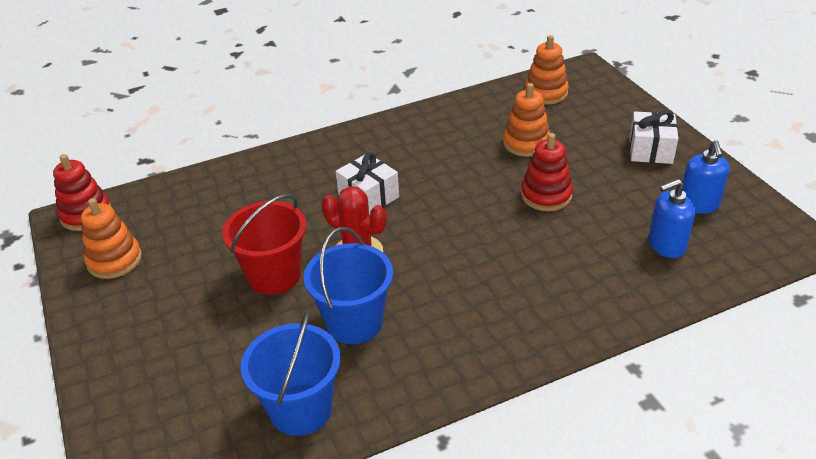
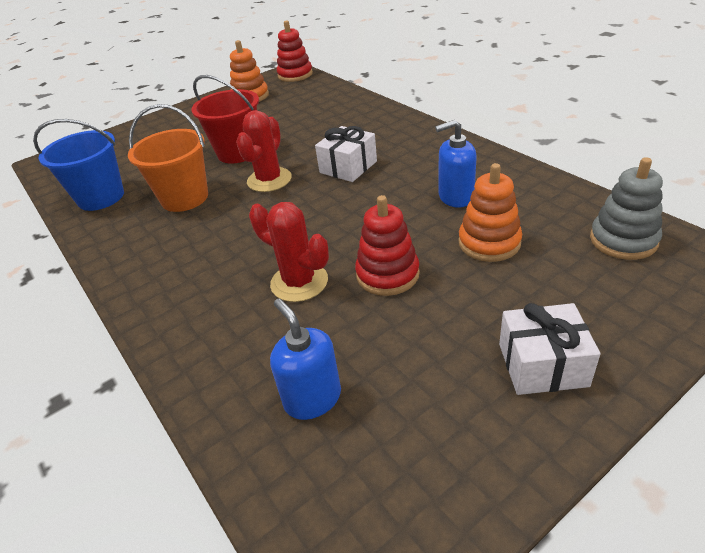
camera: 80 degrees right, 0 degrees up
(354, 322) = (185, 198): blue bucket -> orange bucket
(539, 243) = (299, 282): none -> red cactus
(546, 93) = (623, 240): orange stacking toy -> grey stacking toy
(698, 205) = (418, 434): blue soap dispenser -> blue soap dispenser (455, 197)

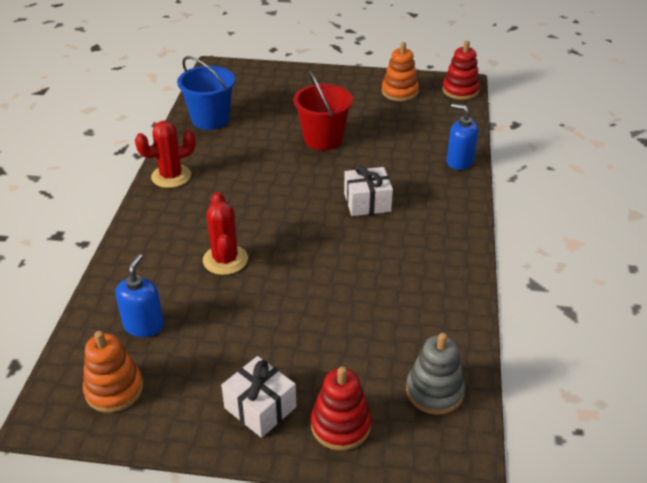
camera: 40 degrees right, 0 degrees up
(185, 198) = (248, 154): orange bucket -> none
(269, 180) = (309, 176): red cactus -> red cactus (171, 176)
(387, 274) = (272, 293): red stacking toy -> red stacking toy (340, 425)
(455, 197) = (391, 277): blue soap dispenser -> blue soap dispenser (459, 162)
(489, 243) = (356, 323): orange stacking toy -> orange stacking toy (114, 389)

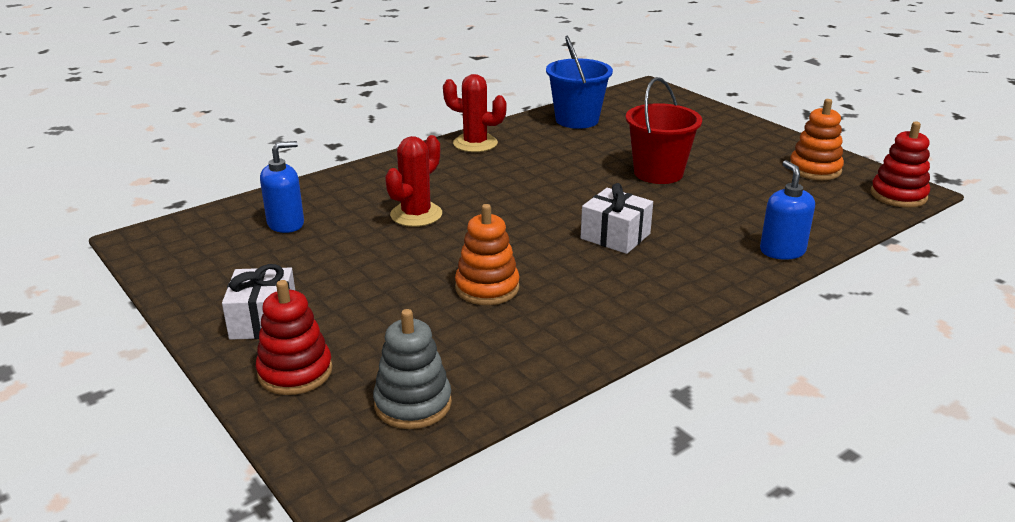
camera: 45 degrees right, 10 degrees down
(114, 389) = (200, 249): orange stacking toy -> orange stacking toy (487, 288)

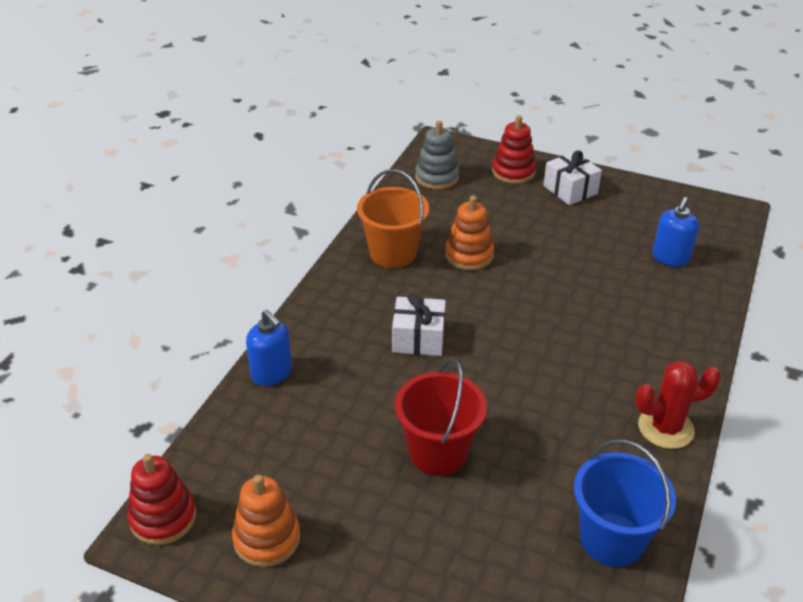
camera: 150 degrees right, 10 degrees up
(416, 215) = (593, 302): red cactus -> none
(576, 318) = (393, 253): none -> orange bucket

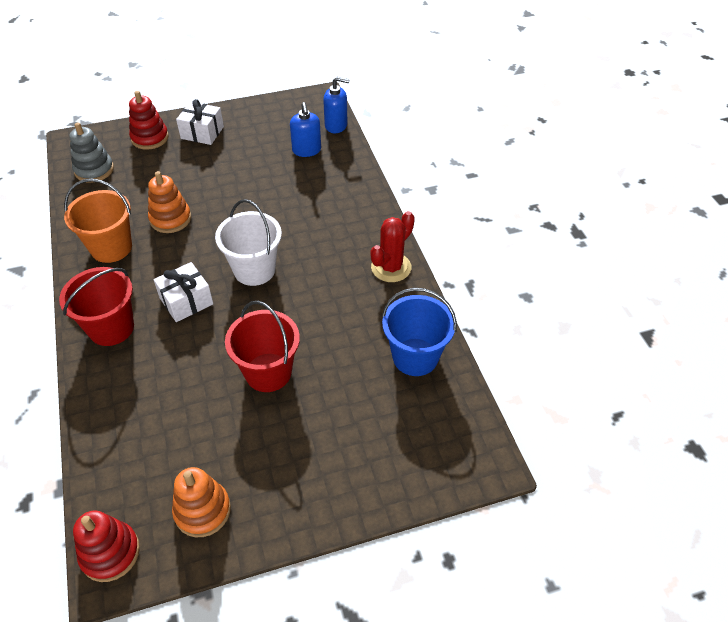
camera: 40 degrees left, 10 degrees up
(272, 373) = (97, 393): blue soap dispenser -> blue soap dispenser (336, 125)
(332, 324) = (111, 328): none -> red bucket
(510, 346) = (254, 270): none -> white bucket

